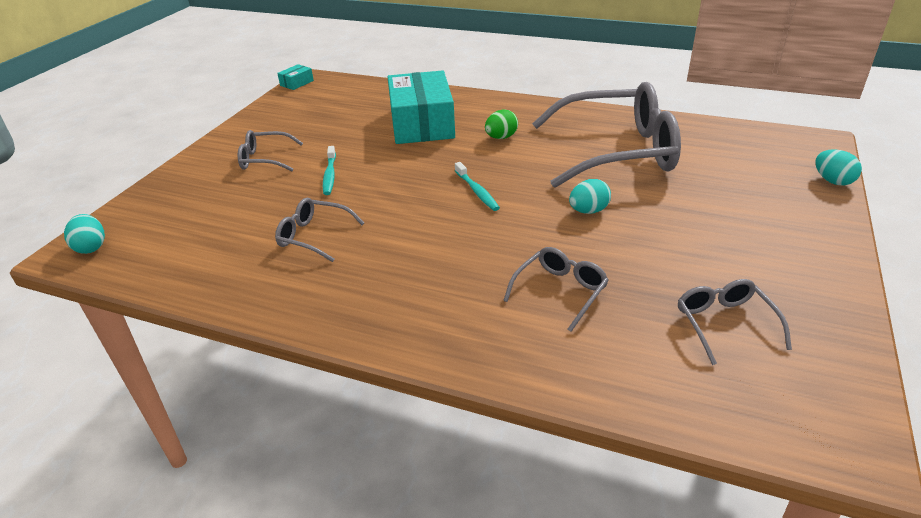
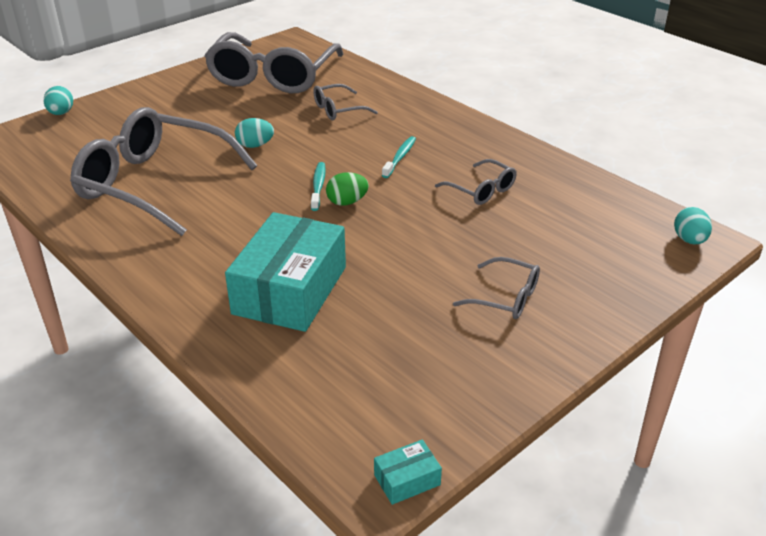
camera: 155 degrees left, 0 degrees up
(330, 175) = (440, 249): turquoise toothbrush -> turquoise toothbrush (399, 158)
(501, 137) = (230, 236): green egg -> green egg (347, 202)
(724, 324) = (273, 76): grey glasses -> grey glasses, size x2.23

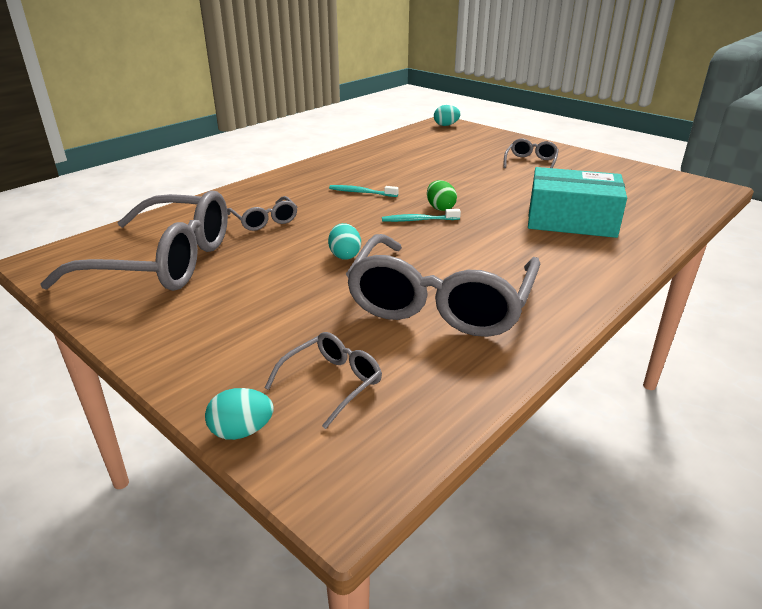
camera: 95 degrees left, 5 degrees down
(407, 480) = (701, 182): turquoise box -> none
(481, 190) = (406, 167): grey glasses -> grey glasses (332, 383)

